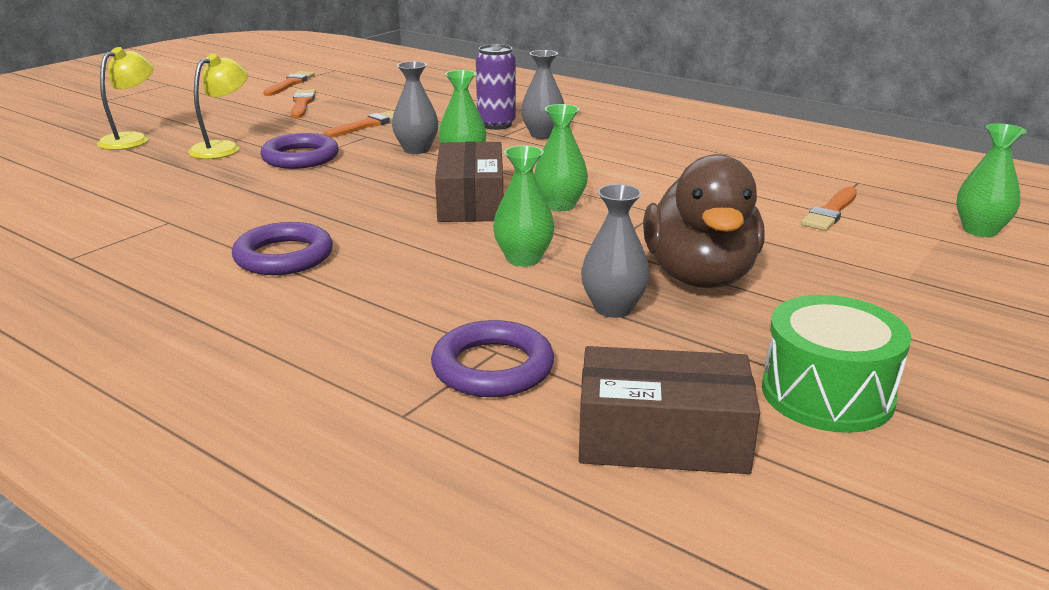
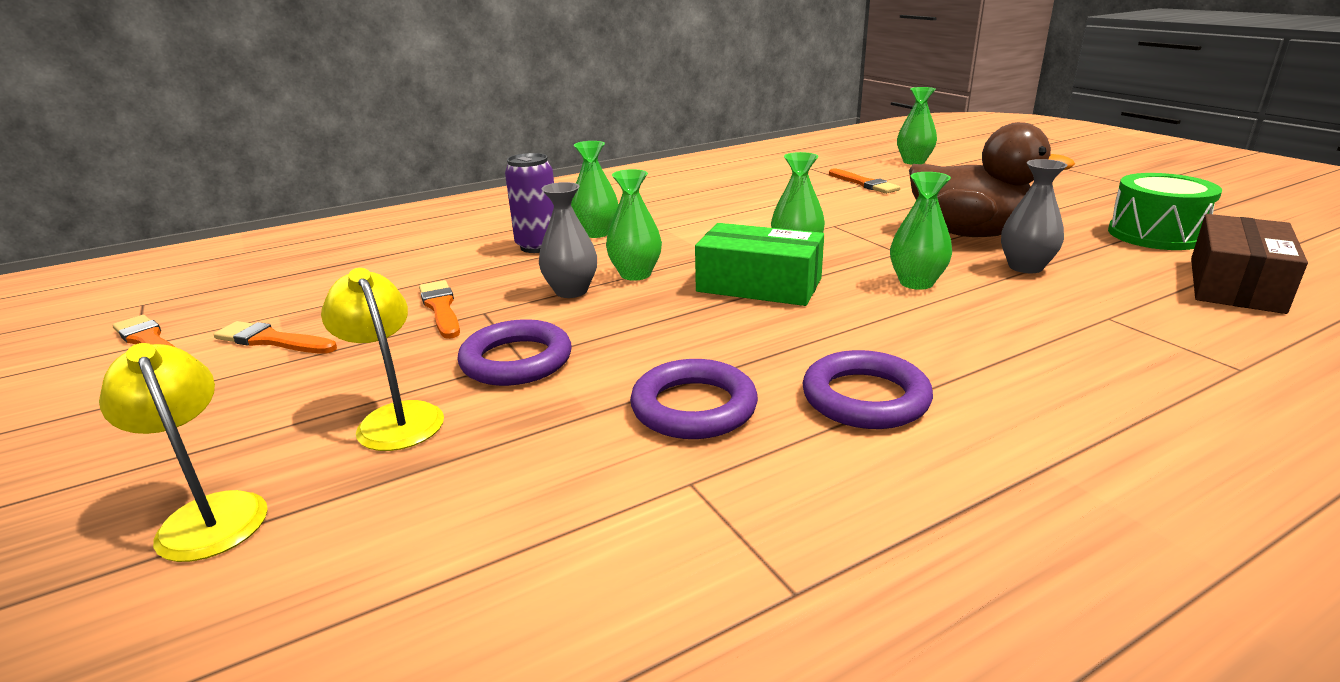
camera: 65 degrees left, 0 degrees up
(470, 201) = (759, 285): brown box -> green box
(492, 367) = (1140, 322): purple ring -> purple ring (694, 407)
(542, 135) = (596, 233): grey vase -> green vase

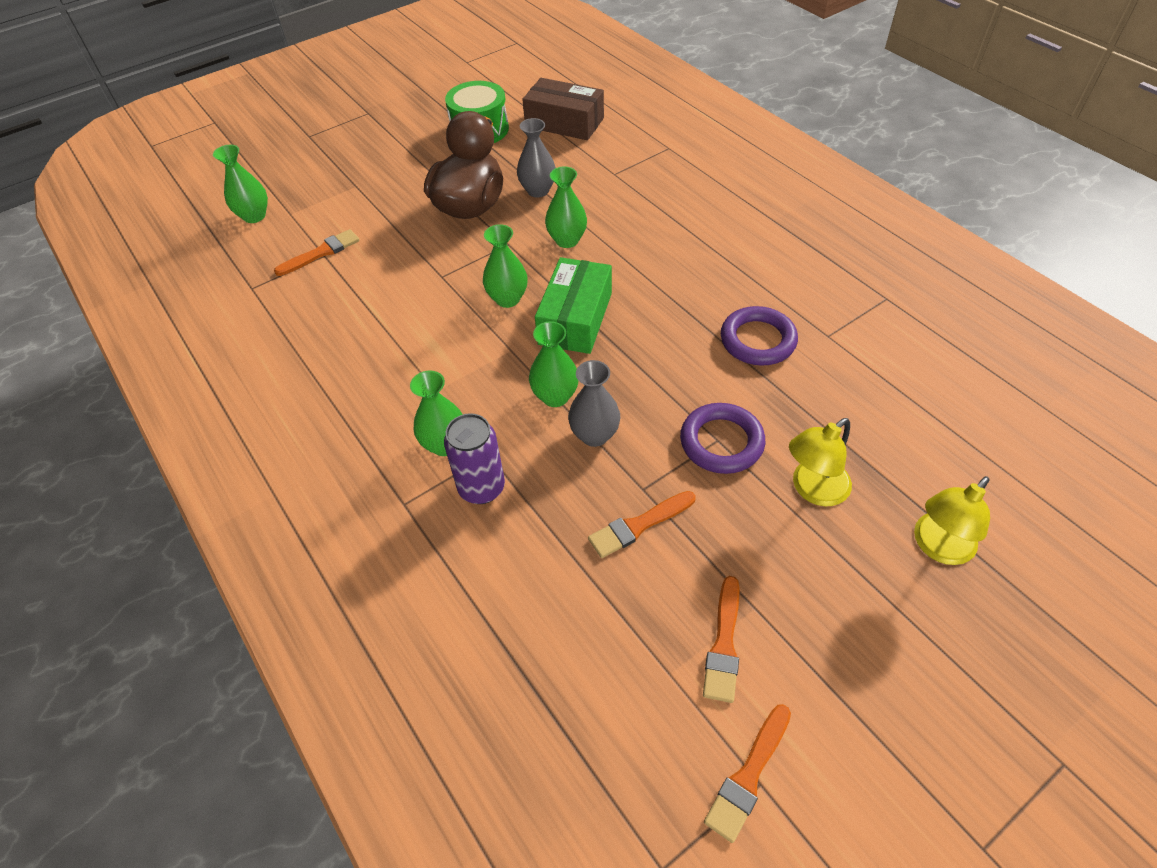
camera: 95 degrees left, 25 degrees up
(865, 398) = (729, 272): purple ring -> none

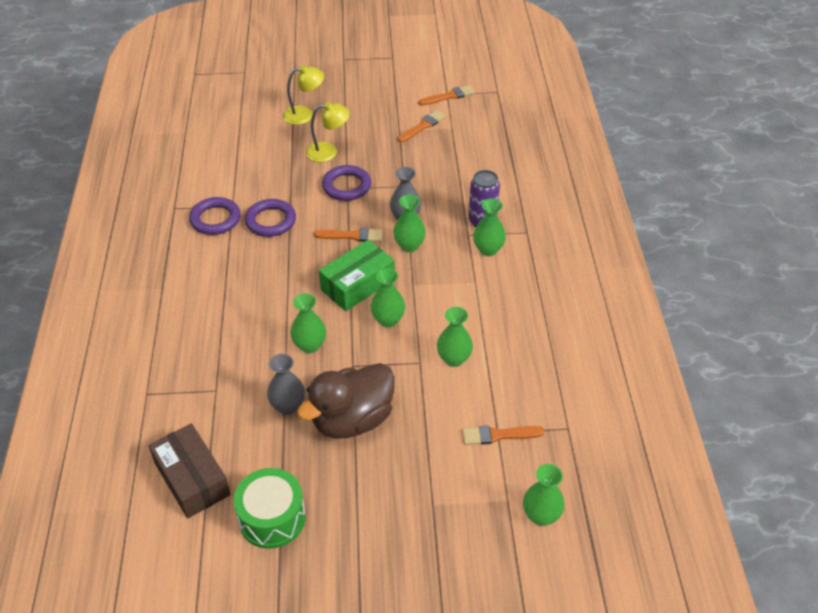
camera: 150 degrees left, 5 degrees down
(406, 295) = (454, 359): none -> green vase
(638, 525) = (419, 174): orange brush -> orange brush (352, 236)
(822, 309) = (215, 219): none -> purple ring

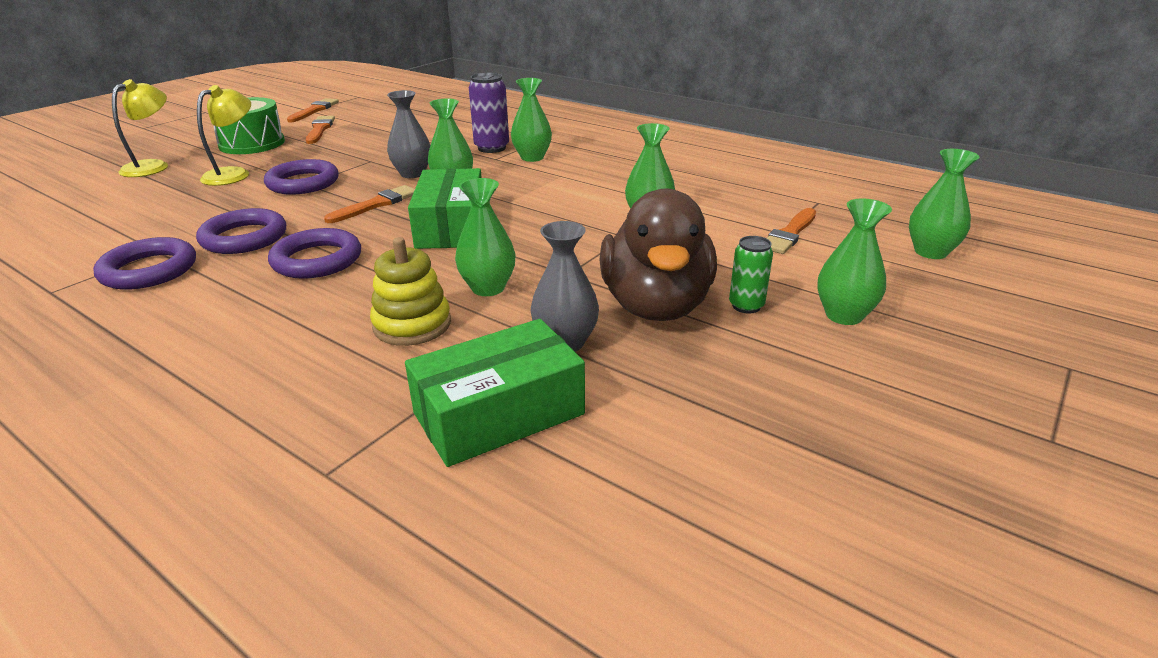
camera: 50 degrees left, 15 degrees down
(192, 479) = (590, 499): brown box -> none
(219, 418) = (499, 413): none -> green box
(255, 343) = (412, 324): none -> yellow stacking toy
(272, 518) = (767, 442): green drum -> green drum (252, 144)
(276, 265) = (317, 260): none -> purple ring
(386, 456) = (746, 306): none -> green can
(388, 320) = (534, 230): green vase -> green vase (844, 315)

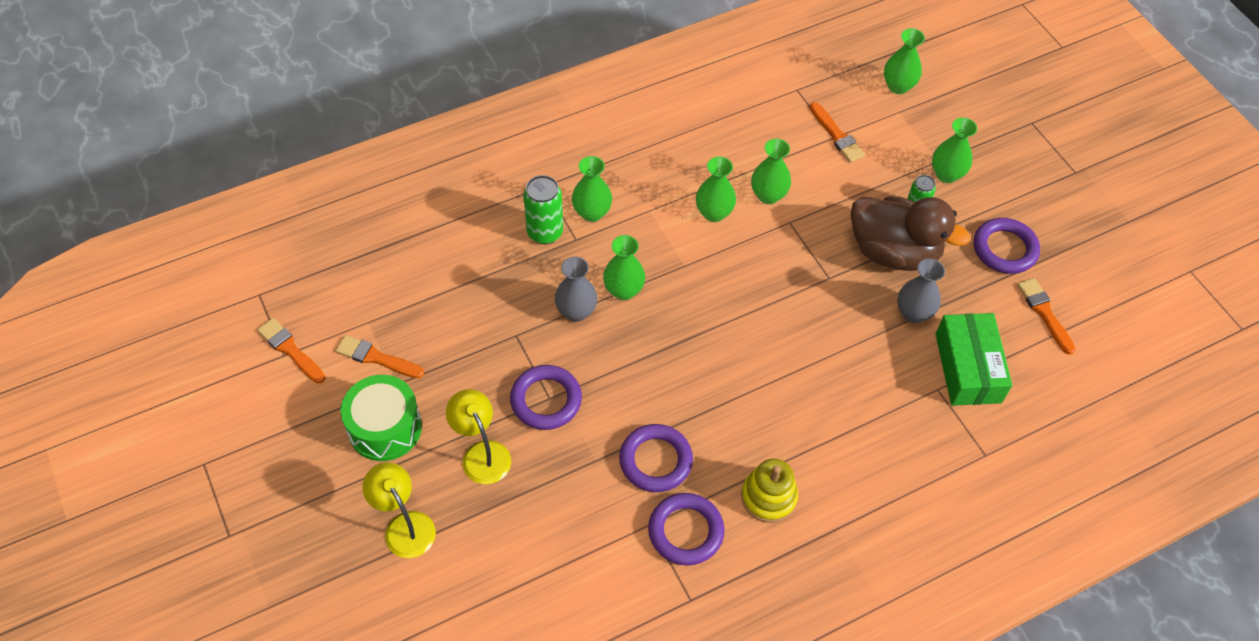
camera: 65 degrees left, 25 degrees up
(317, 260) = (728, 417): purple ring -> purple ring (1004, 249)
(376, 204) = (636, 356): orange brush -> orange brush (1044, 313)
(412, 324) = (855, 382): yellow stacking toy -> yellow stacking toy (768, 497)
(451, 226) = (713, 318): green box -> none
(488, 288) = (827, 327): green vase -> green vase (714, 213)
(492, 148) = (545, 232): purple can -> green can

